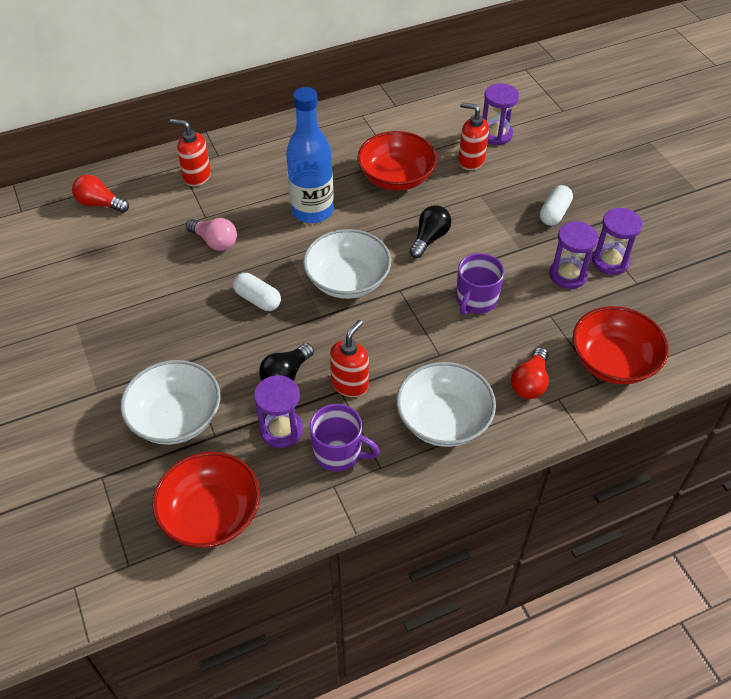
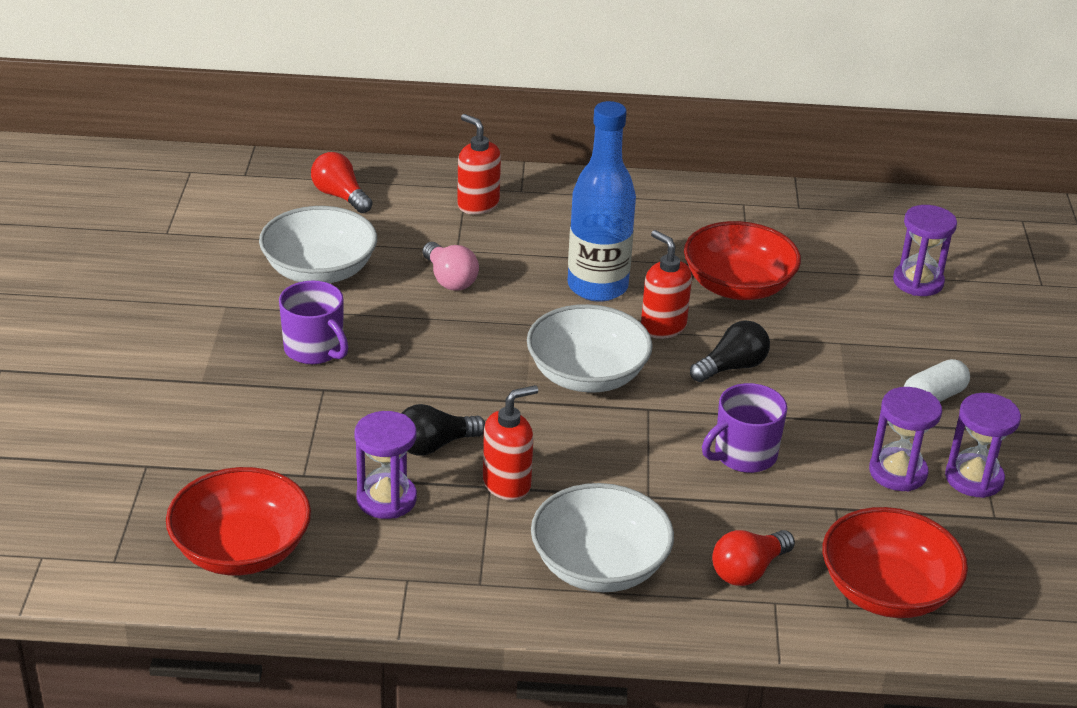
camera: 25 degrees right, 15 degrees down
(176, 418) = (271, 440): white bowl -> white bowl (319, 271)
(258, 299) = (458, 356): white capsule -> none
(339, 452) = (440, 548): purple mug -> purple mug (315, 349)
(471, 161) = (858, 300): red soap dispenser -> red soap dispenser (663, 327)

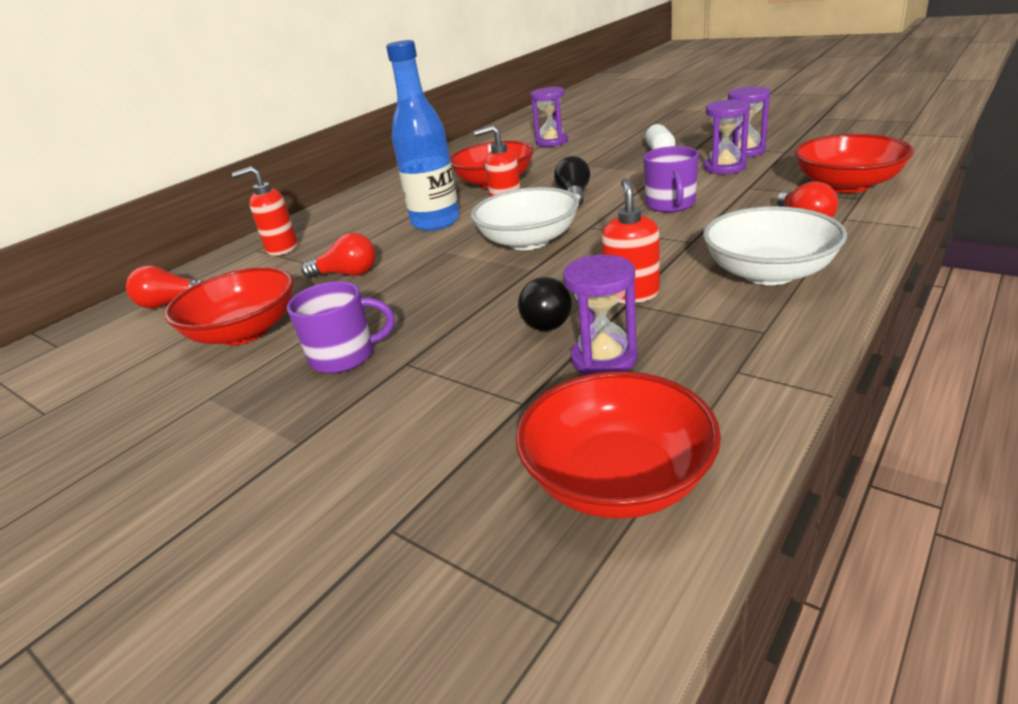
camera: 50 degrees left, 5 degrees down
(319, 271) = (245, 332): white bowl -> red bowl
(449, 279) = (347, 274): pink light bulb -> red light bulb

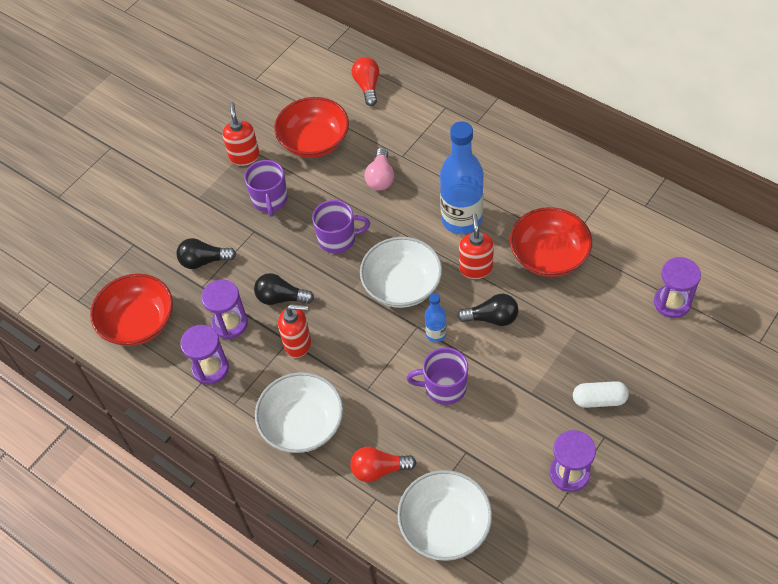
camera: 90 degrees right, 25 degrees up
(282, 248) = (441, 124): red soap dispenser -> red soap dispenser (244, 156)
(347, 274) = (380, 177): red light bulb -> pink light bulb
(444, 289) = (338, 239): none -> purple mug
(461, 410) = (204, 261): none -> black light bulb
(599, 216) = (436, 334): none -> blue bottle
(724, 167) = (525, 445): purple hourglass -> purple hourglass (210, 368)
(846, 185) = (445, 525): red bowl -> white bowl

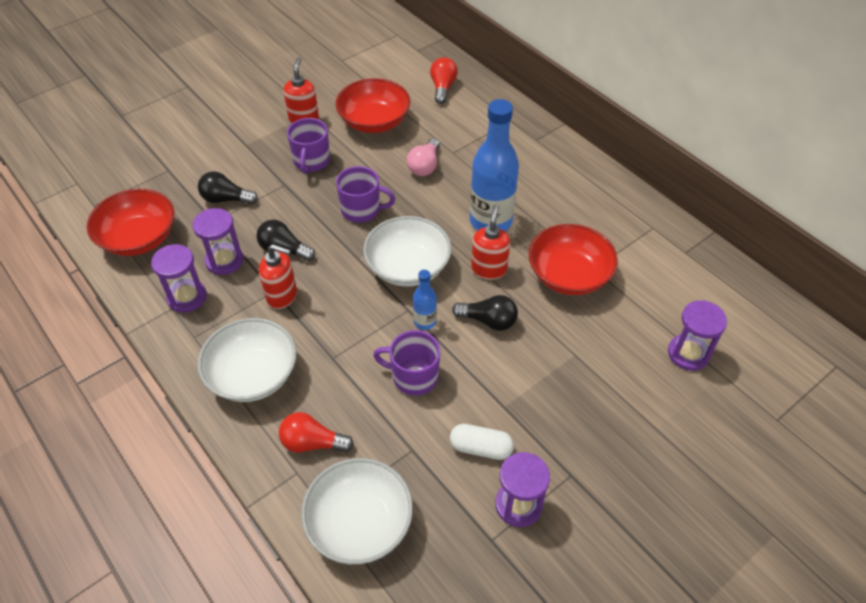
camera: 10 degrees right, 5 degrees down
(599, 400) = (577, 433): white capsule -> white capsule (480, 448)

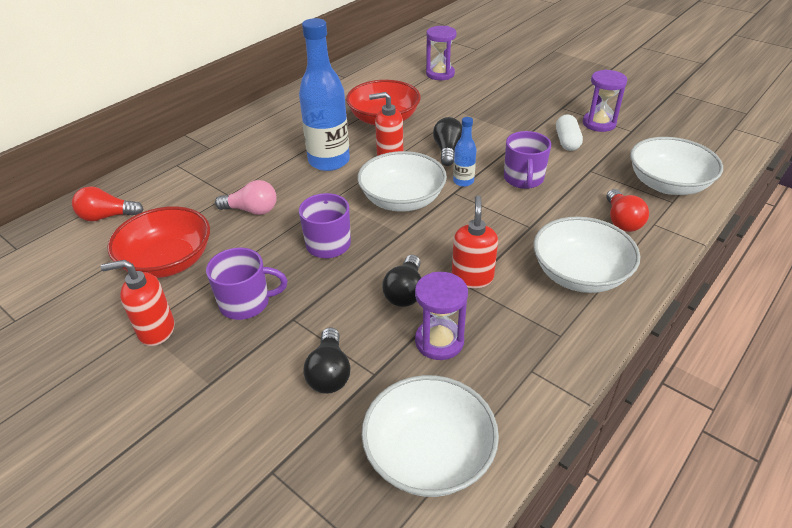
camera: 100 degrees left, 10 degrees down
(139, 238) = (429, 455): red bowl -> white bowl
(187, 297) = (509, 360): purple hourglass -> none

